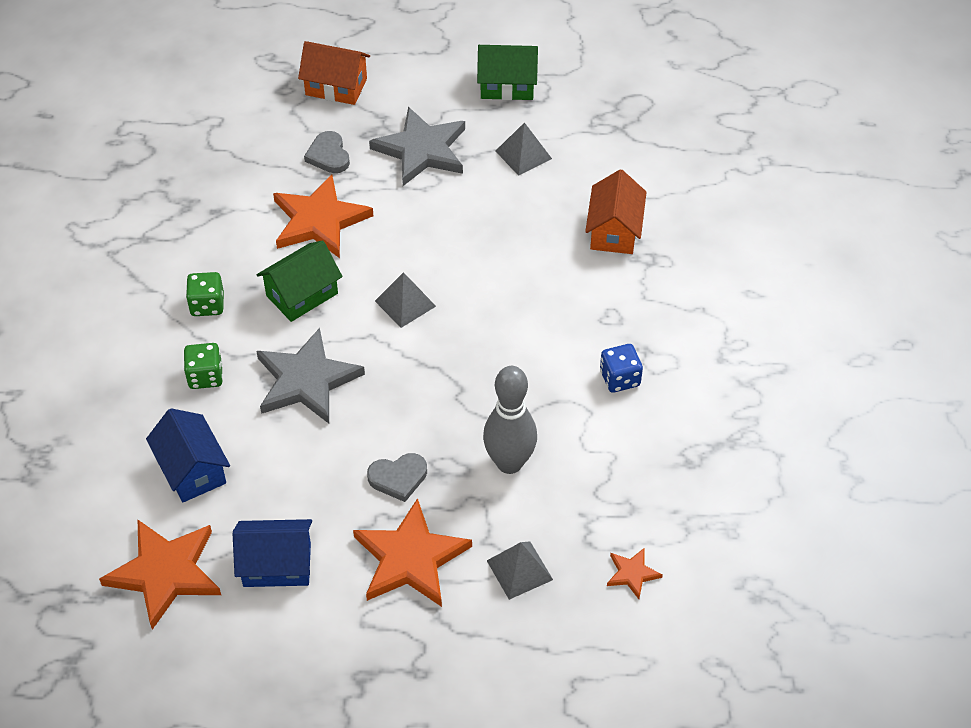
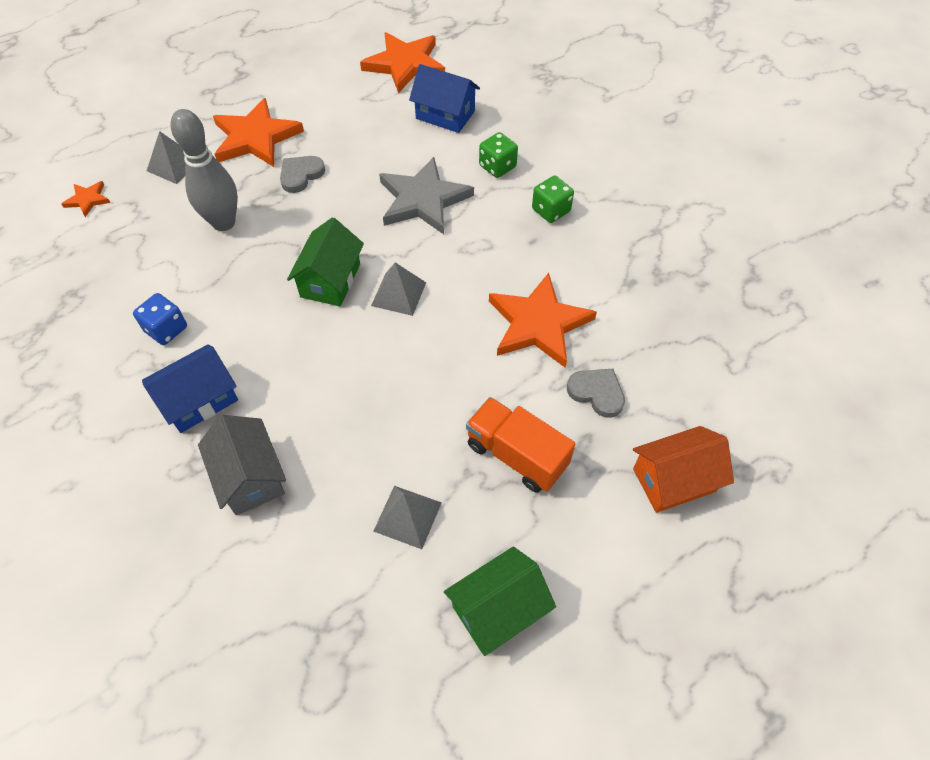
camera: 145 degrees right, 5 degrees up
(277, 565) = (341, 97): blue house -> blue house (199, 400)
(302, 294) = (488, 256): green house -> green house (330, 280)
(421, 150) = (516, 455): grey star -> orange truck
(614, 231) = (250, 477): orange house -> grey house

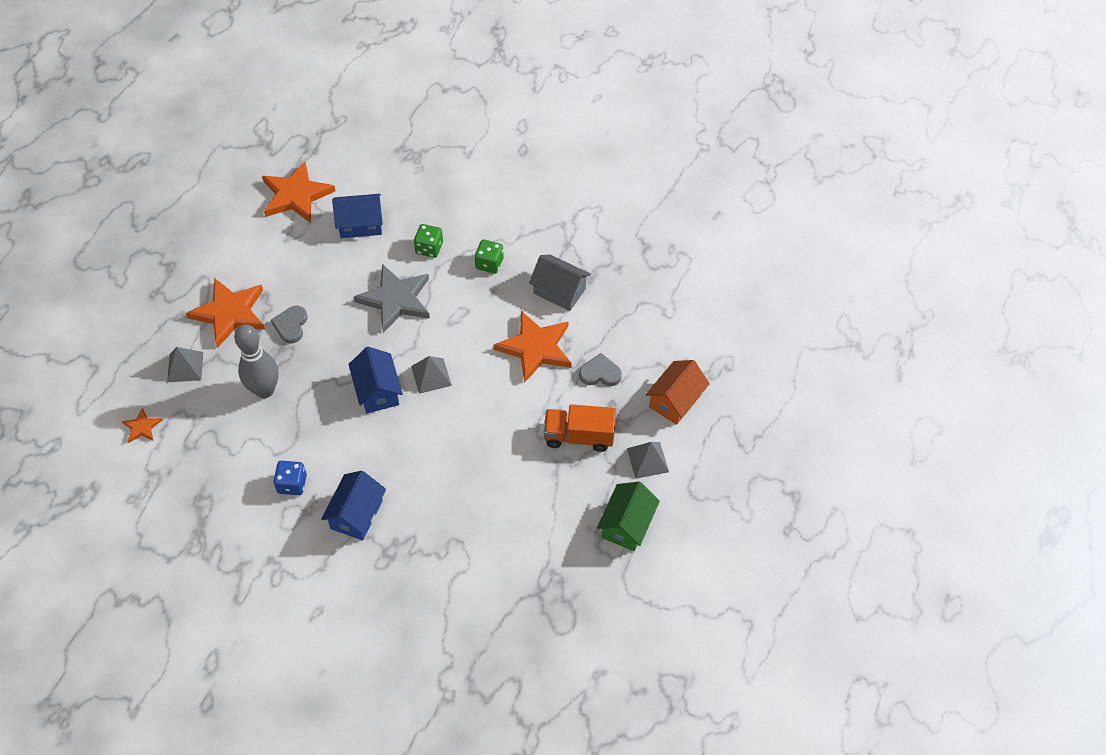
camera: 35 degrees left, 0 degrees up
(250, 477) = (429, 539): grey house -> grey house (559, 291)
(330, 280) = (377, 391): green house -> blue house
(408, 516) = (541, 506): grey pyramid -> grey pyramid (647, 460)

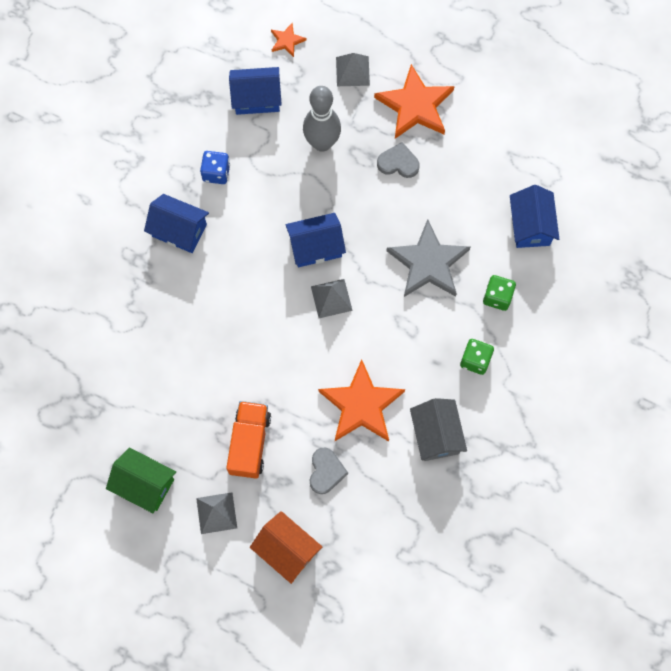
camera: 95 degrees right, 15 degrees up
(208, 451) = (256, 98): none -> blue house
(296, 195) = (570, 160): orange star -> none
(559, 291) = (436, 435): grey house -> grey house turned 45 degrees counterclockwise

